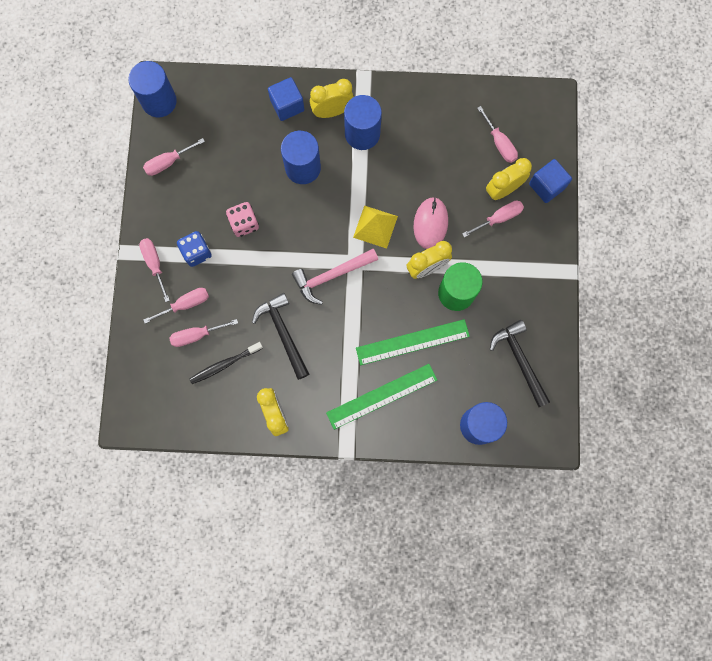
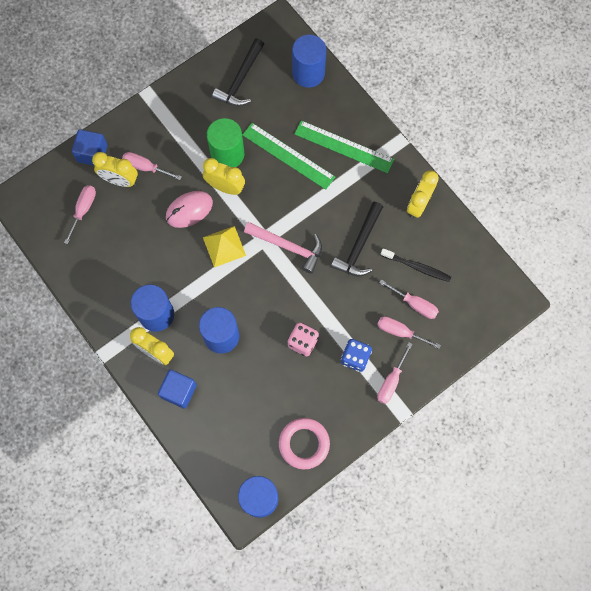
camera: 130 degrees left, 5 degrees down
(168, 162) = (304, 444): pink screwdriver -> pink ring

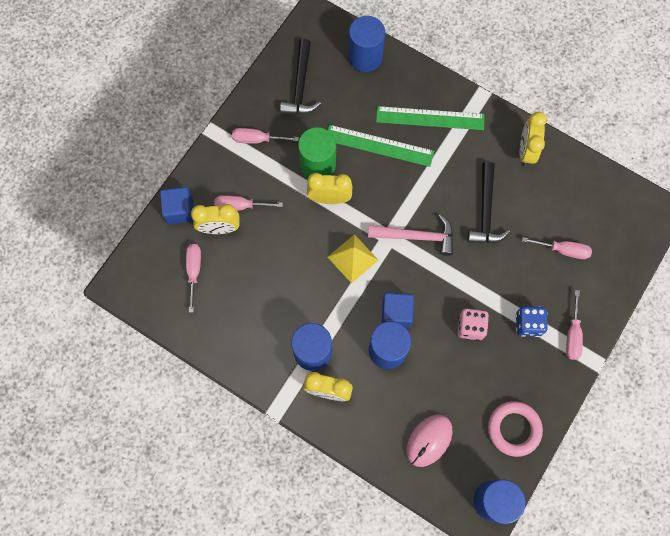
camera: 20 degrees left, 0 degrees up
(179, 391) = (368, 422): blue cube -> blue cube (396, 313)
(189, 210) = (302, 234): pink mouse -> pink mouse (429, 440)
(400, 332) = (560, 282): pink screwdriver -> pink screwdriver (257, 139)
(417, 267) = (550, 213): black toothbrush -> none

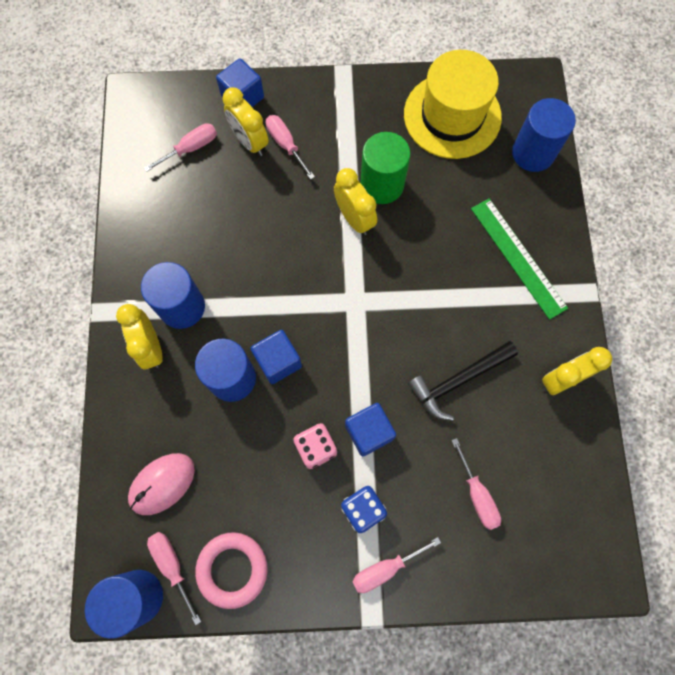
camera: 55 degrees right, 0 degrees up
(257, 139) = (365, 115): pink screwdriver -> pink screwdriver (172, 565)
(300, 86) = (452, 116): black hammer -> yellow hat
(352, 258) = (307, 281): yellow pyramid -> none
(379, 145) = (448, 228): green ruler -> none
(416, 236) = (376, 328): pink hammer -> none
(429, 440) = (162, 484): pink mouse -> pink mouse turned 45 degrees counterclockwise
(482, 287) = (369, 432): none -> blue cube

